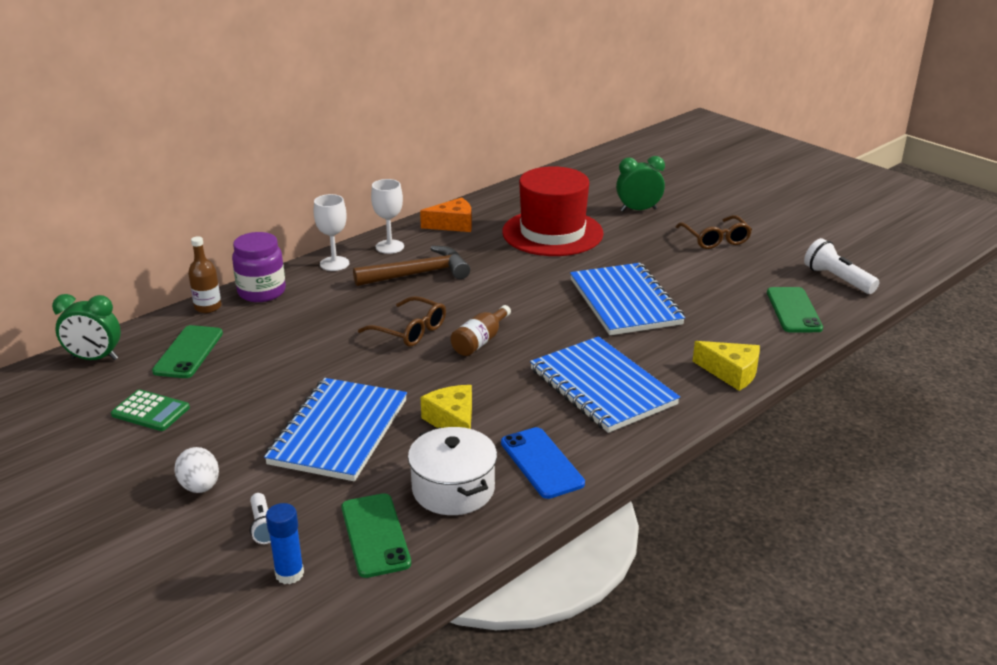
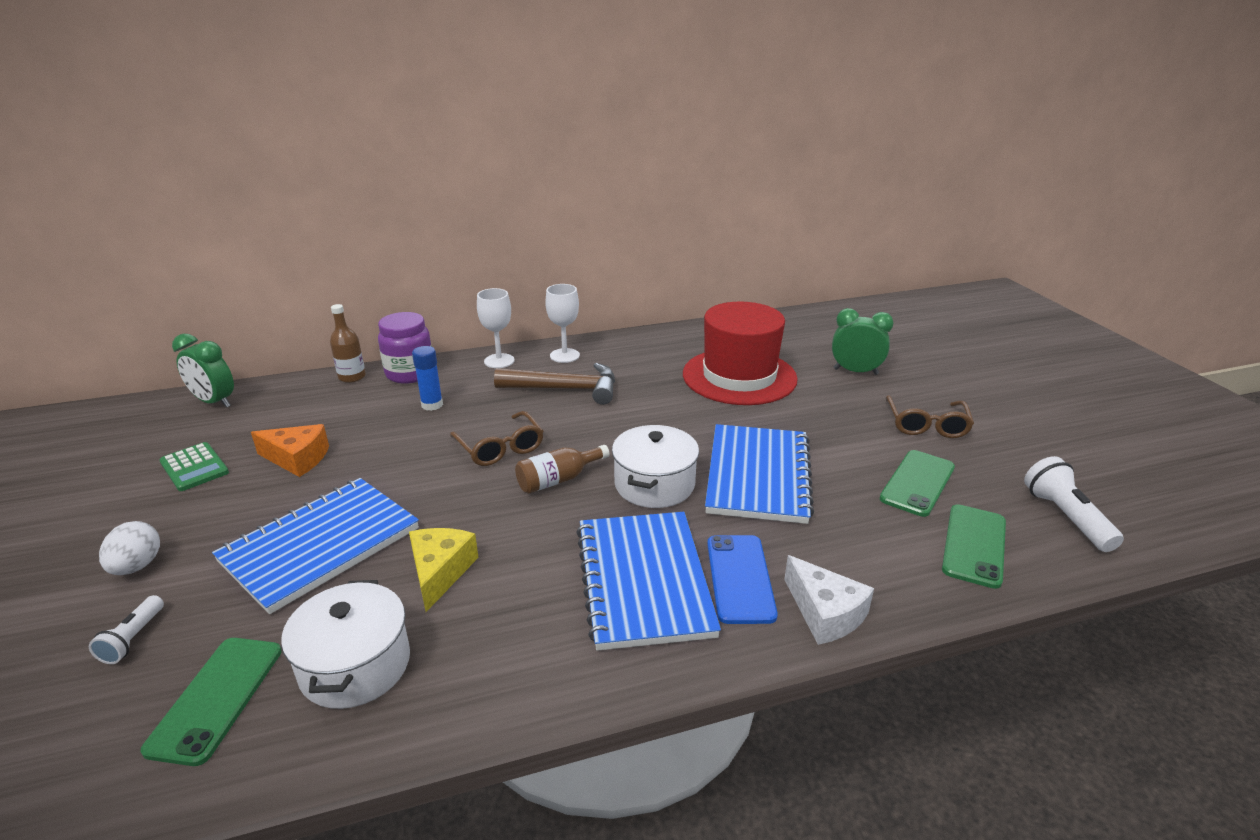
camera: 25 degrees right, 0 degrees up
(188, 352) = (289, 416): green phone -> green phone (918, 483)
(289, 574) = (85, 716): blue glue stick -> blue glue stick (432, 405)
(453, 224) = (644, 346): orange cheese -> orange cheese (297, 458)
(541, 463) = (483, 666): blue phone -> blue phone (739, 578)
(556, 326) = (654, 484): none -> white pot
(731, 373) = (825, 613): yellow cheese -> white cheese

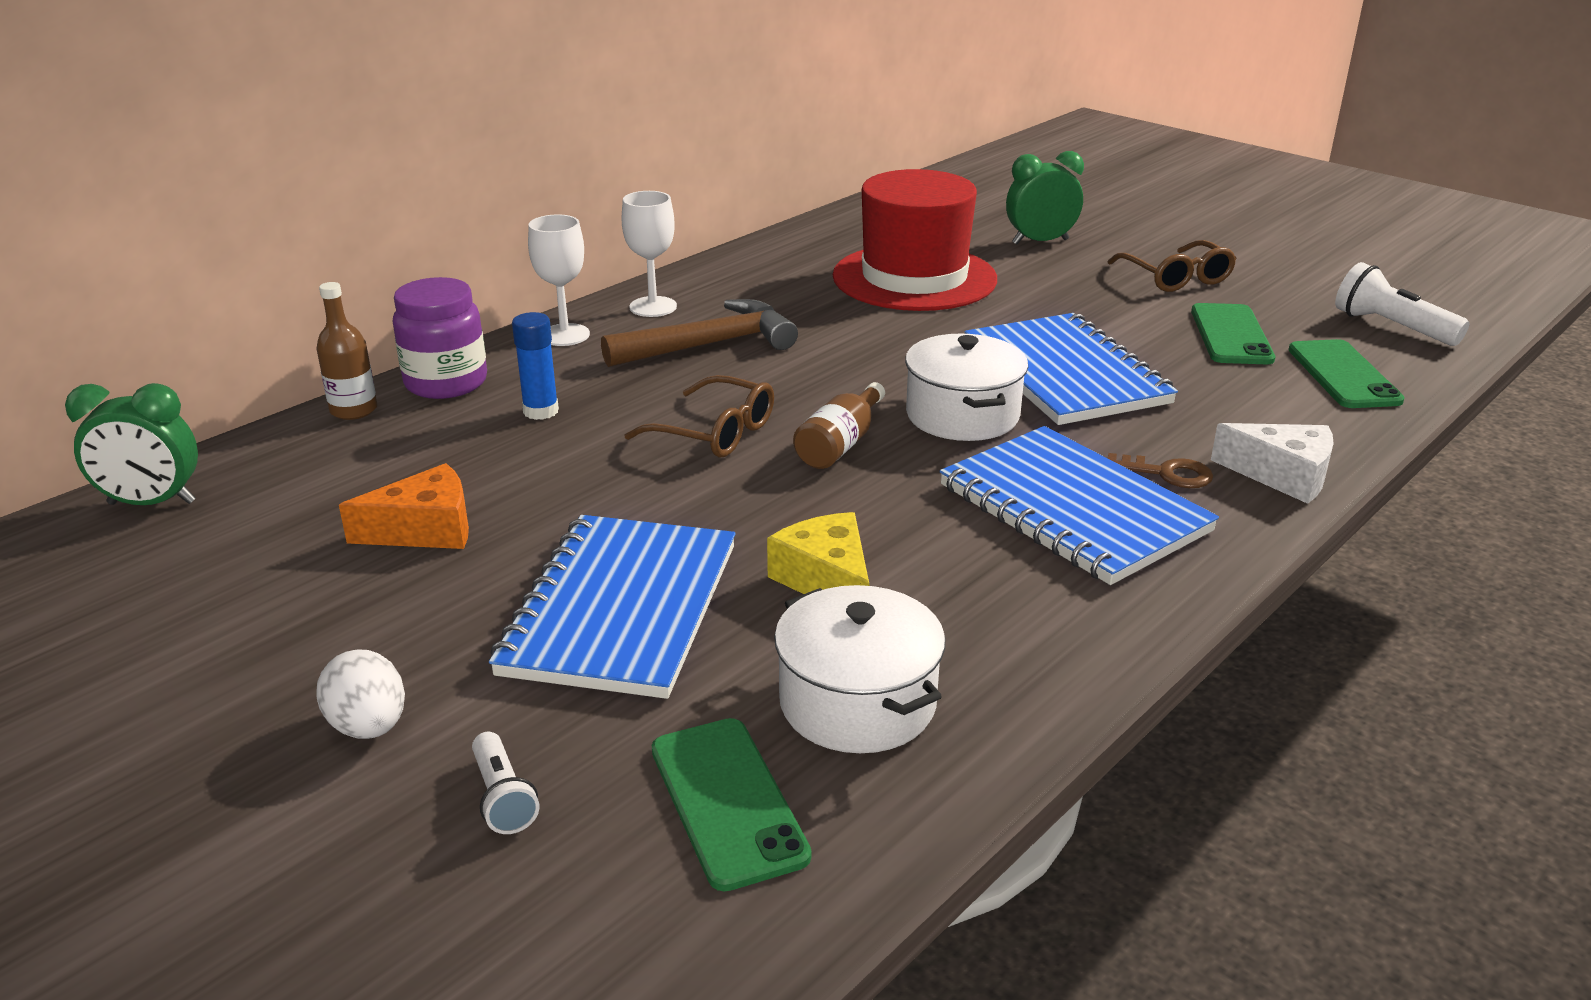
camera: 30 degrees left, 0 degrees up
(194, 467) = (262, 590): green calculator -> none
(739, 578) = (1167, 473): blue phone -> brown key

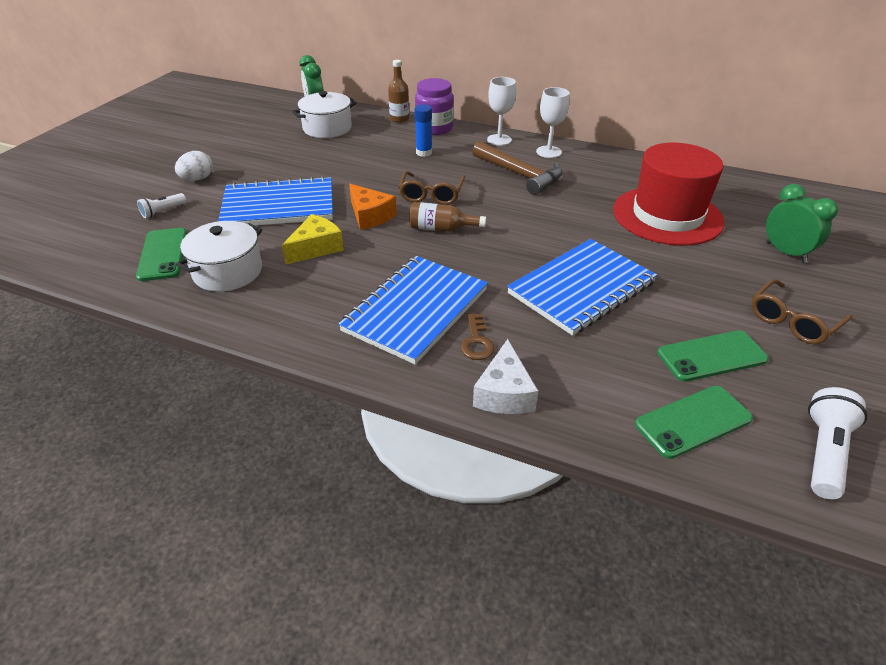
camera: 70 degrees right, 10 degrees up
(425, 529) = (319, 155): orange cheese -> orange cheese (370, 216)
(728, 801) = (163, 254): green phone -> green phone turned 60 degrees counterclockwise
(962, 415) = (499, 259): white pot -> white pot (327, 128)

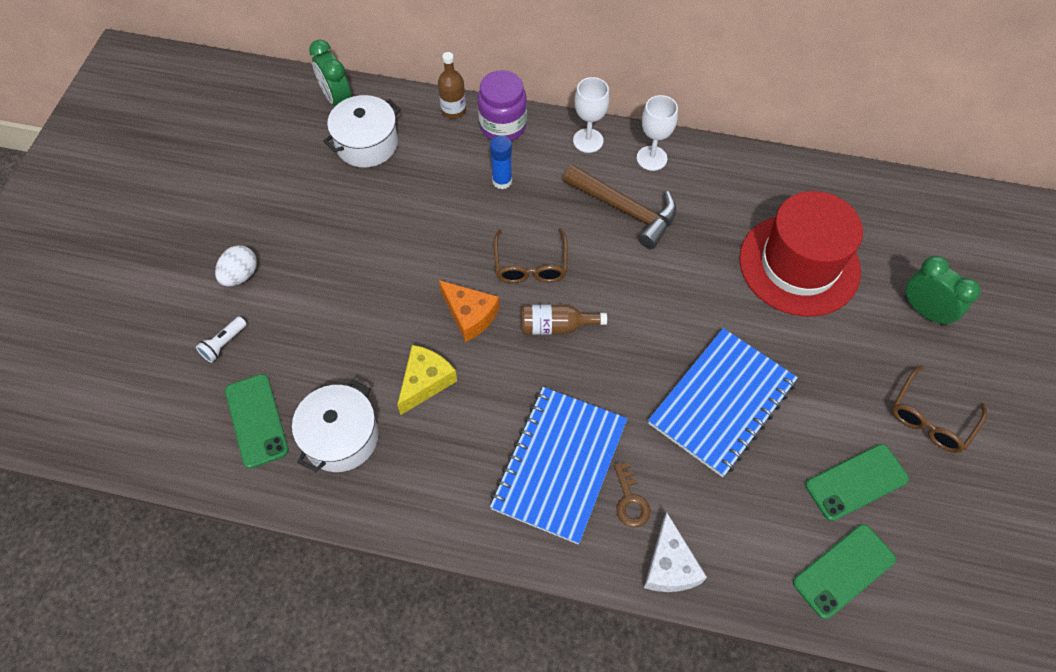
camera: 10 degrees left, 20 degrees up
(279, 206) = (358, 313): blue notebook -> none
(824, 453) = (956, 587): white flashlight -> none

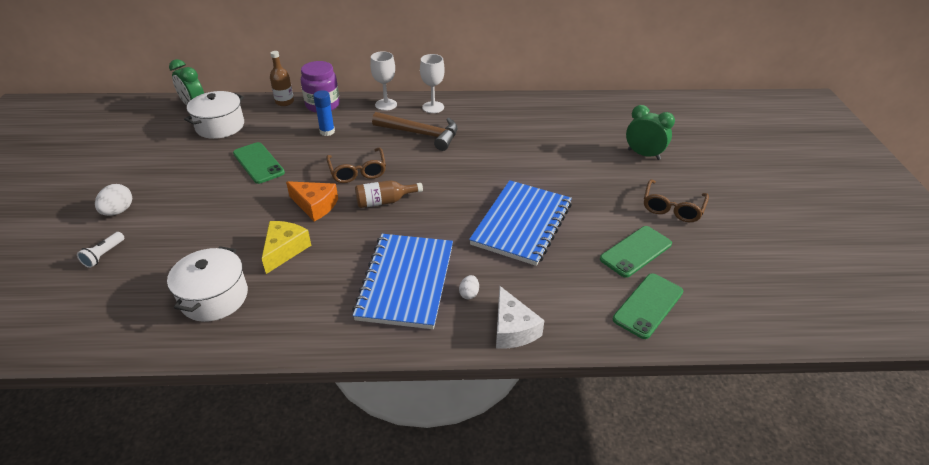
camera: 15 degrees left, 20 degrees down
(257, 420) = (135, 299): green phone -> green phone (258, 163)
(630, 500) = (469, 294): brown key -> white egg
(799, 264) = (551, 144): red hat -> none

